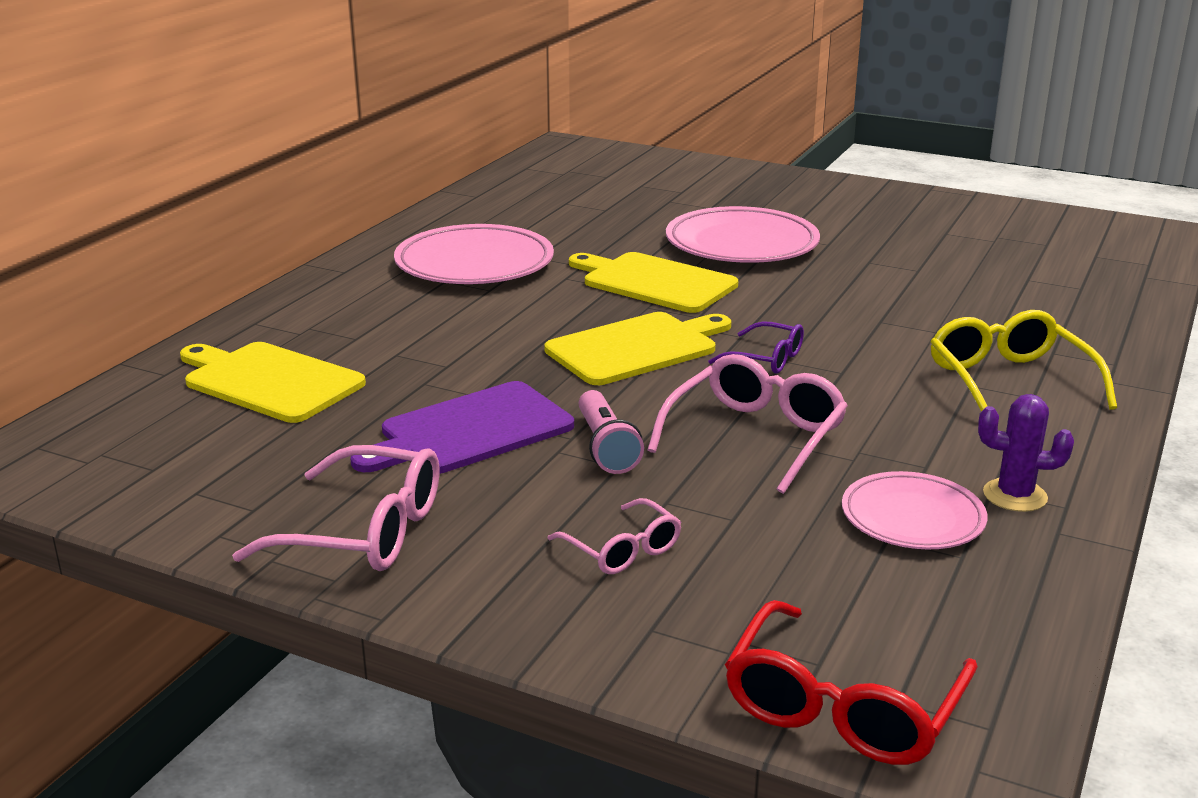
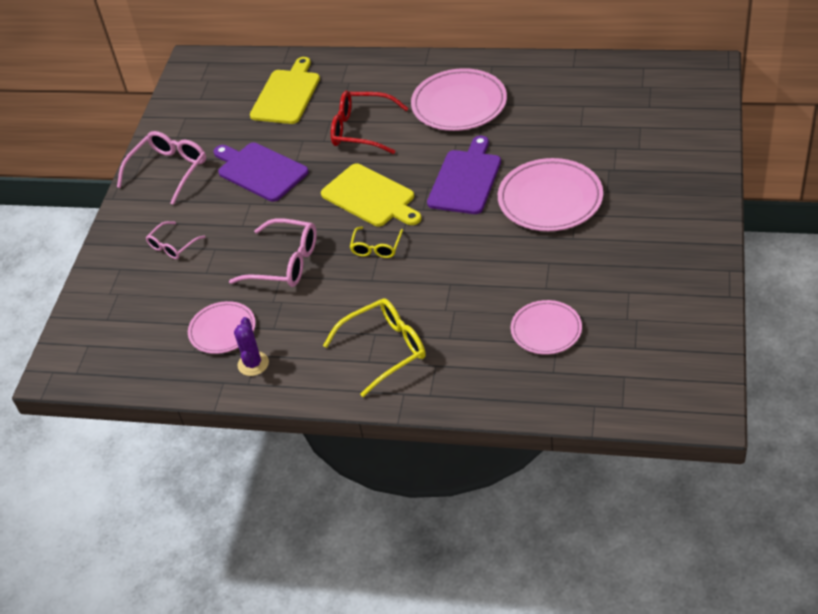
camera: 80 degrees right, 20 degrees up
(362, 531) = (168, 171): pink glasses -> pink glasses turned 150 degrees counterclockwise
(606, 447) = (258, 217): pink flashlight -> none
(654, 282) = (465, 179): yellow cutting board -> purple cutting board
(765, 359) = (376, 247): purple glasses -> yellow glasses
(843, 705) = (82, 330): red glasses -> red glasses (362, 130)
(1000, 280) = (546, 330): none -> pink plate

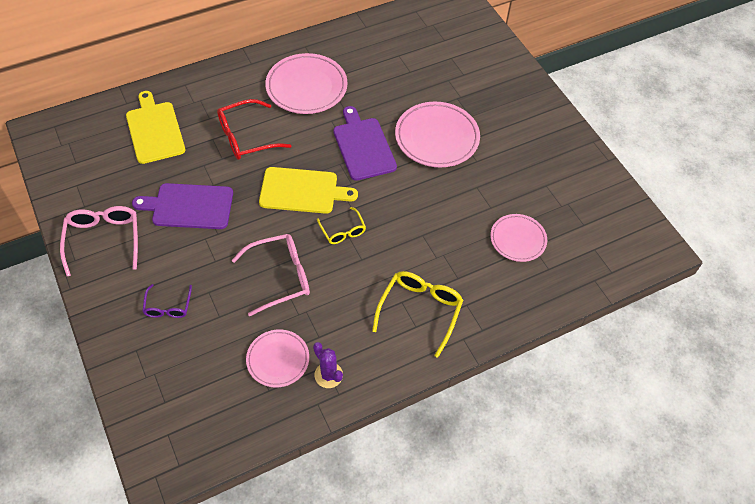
camera: 45 degrees left, 10 degrees up
(173, 245) = (168, 306): pink glasses -> purple glasses

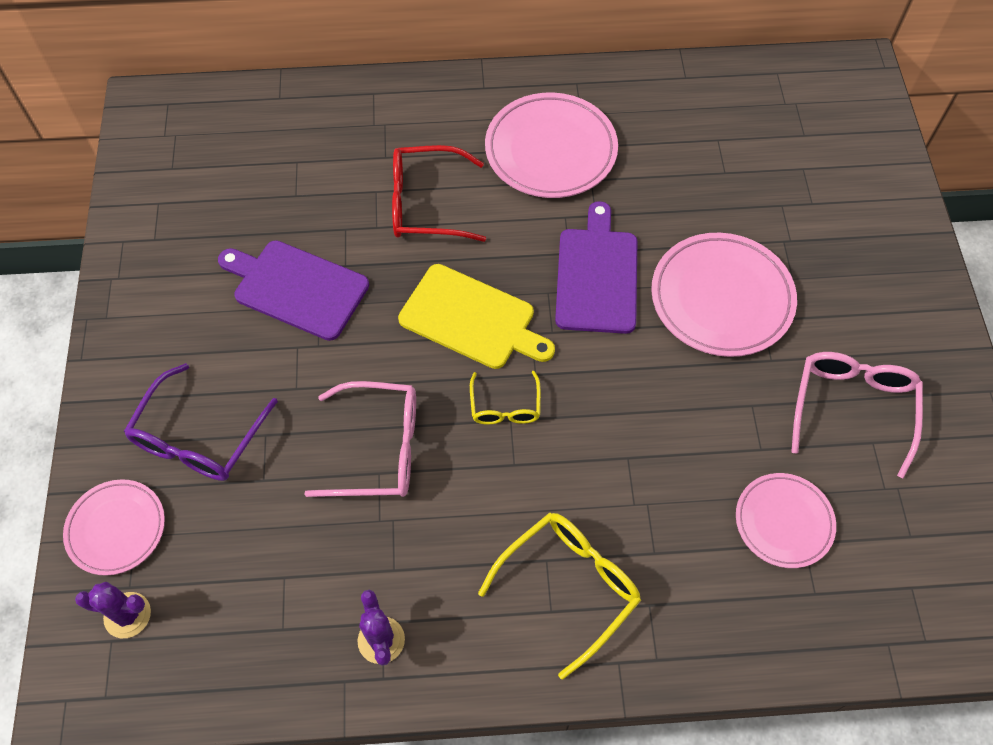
camera: 25 degrees right, 5 degrees up
(103, 241) = (157, 301): pink glasses -> pink glasses (852, 410)
(154, 130) = (300, 152): yellow cutting board -> none
(168, 306) = (199, 436): purple glasses -> purple glasses, size x1.70
(171, 417) = (127, 615): none -> purple cactus
(278, 359) = (317, 584): pink plate -> pink plate (116, 528)

